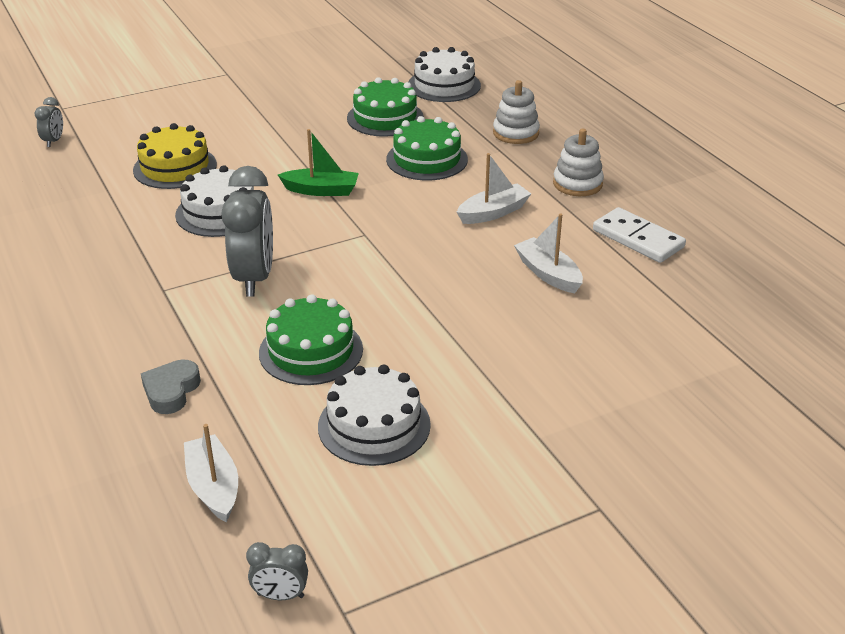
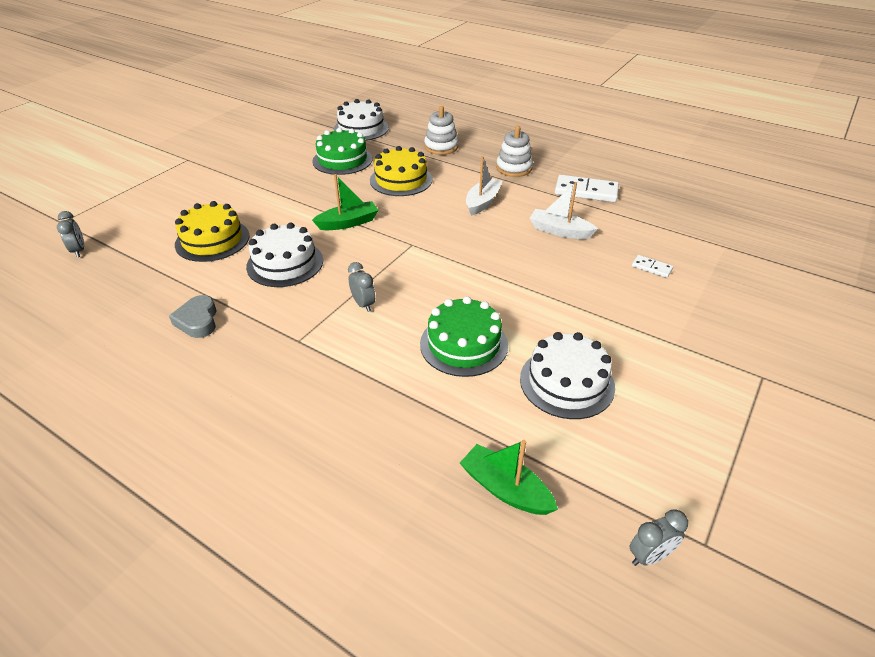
camera: 30 degrees left, 5 degrees up
(171, 391) = (389, 422): grey heart -> grey heart (198, 321)
(213, 487) = (505, 489): white boat -> green boat
(254, 278) = (363, 304): grey clock -> grey clock, size x0.47
(427, 159) = (401, 180): green cake -> yellow cake
(612, 351) = (651, 268): none -> white domino

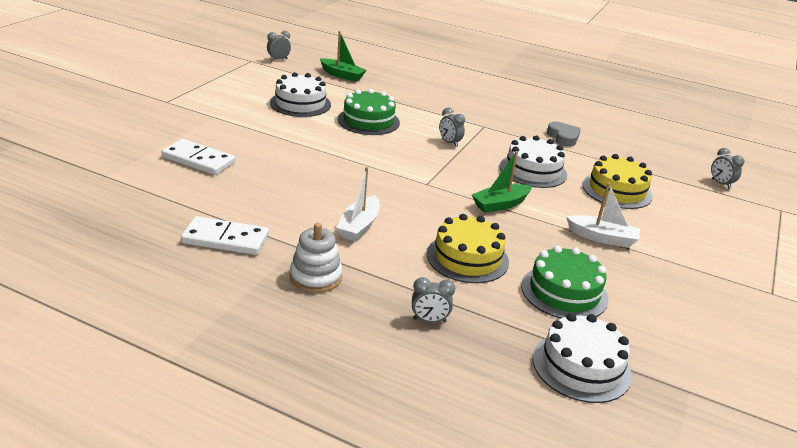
camera: 170 degrees right, 10 degrees down
(441, 147) = (429, 320): white stacking toy -> grey clock
(559, 231) = (275, 193): white boat -> white boat (602, 238)
(651, 268) = (198, 160): white domino -> white domino, size x1.95

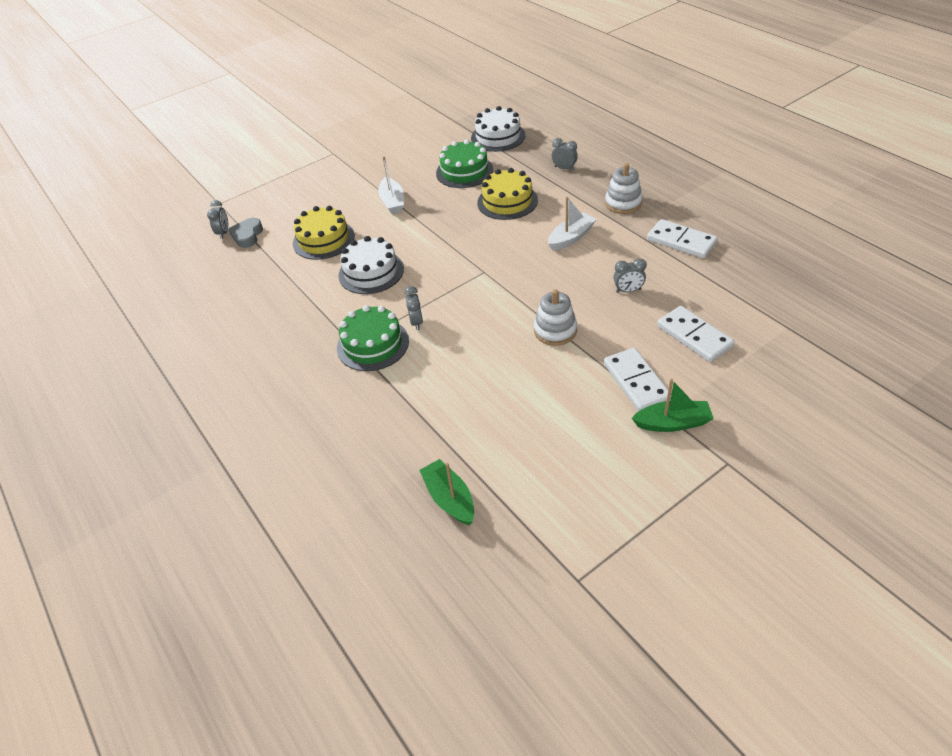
camera: 145 degrees left, 15 degrees up
(242, 129) = (636, 382): none -> white domino
(278, 60) = (529, 575): grey clock -> grey clock (628, 290)
(300, 104) = (546, 427): white cake -> none
(326, 150) = (555, 331): none -> white stacking toy
(368, 121) = (480, 375): green cake -> green cake (373, 344)
(500, 204) = (439, 240): green boat -> green boat (672, 423)
(563, 137) = (287, 312): grey heart -> grey heart (247, 236)
(602, 238) = (392, 202): white boat -> white boat turned 150 degrees counterclockwise

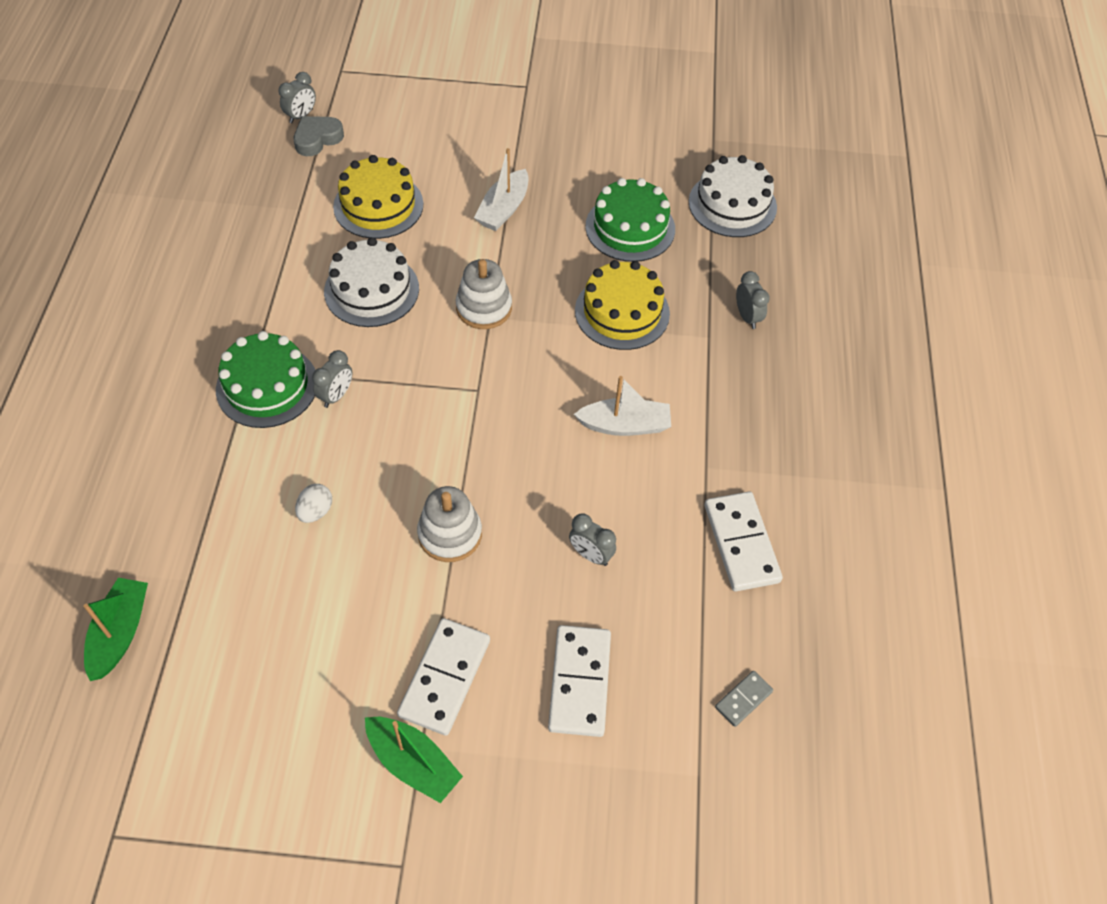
camera: 35 degrees right, 10 degrees up
(476, 371) = (315, 511): none -> white egg
(623, 203) = (748, 428): white stacking toy -> white stacking toy (484, 308)
(764, 289) = (743, 699): none -> grey domino

